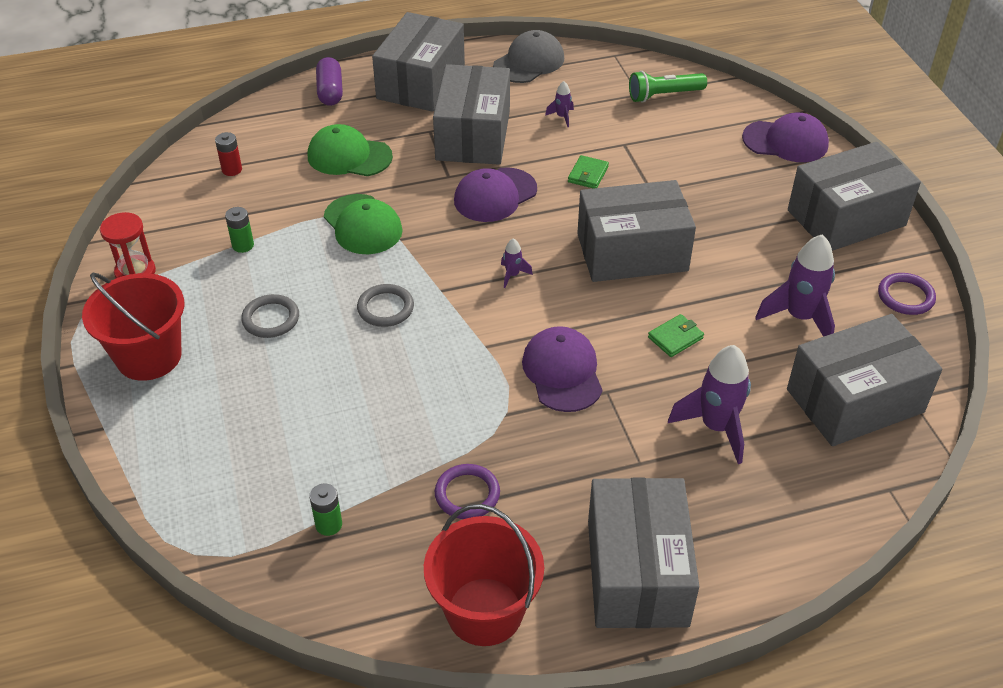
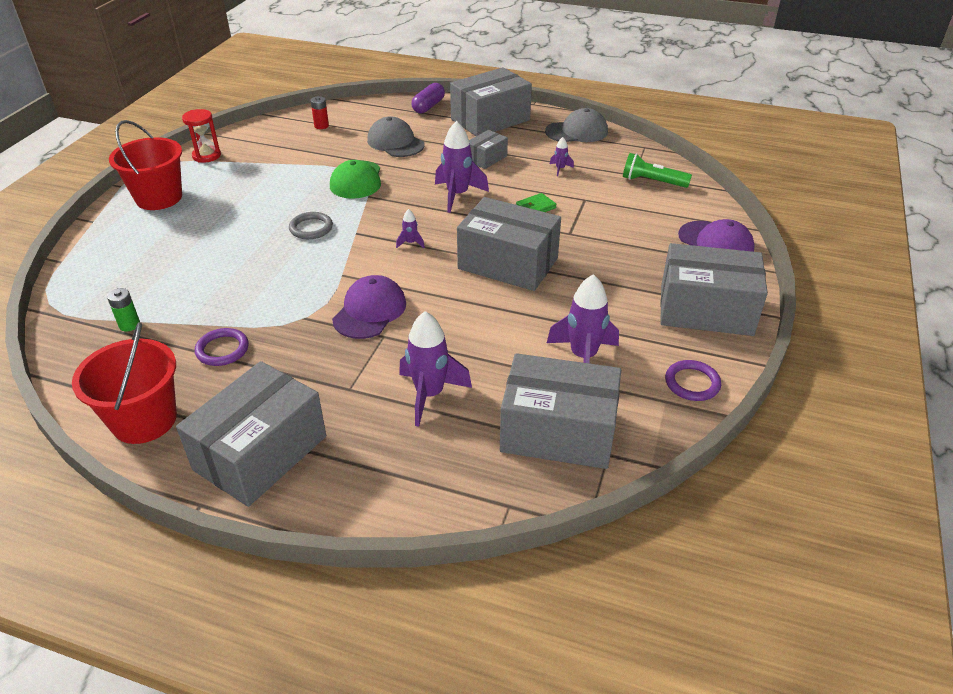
camera: 35 degrees right, 5 degrees down
(243, 245) = (277, 164): green battery -> none
(271, 319) = (242, 206): grey ring -> none
(349, 156) = (395, 142): green cap -> grey cap
(473, 135) = (486, 158): grey box -> grey box, size x0.50
(495, 195) = (457, 195): purple cap -> purple rocket
(675, 338) = (472, 326): green wallet -> none

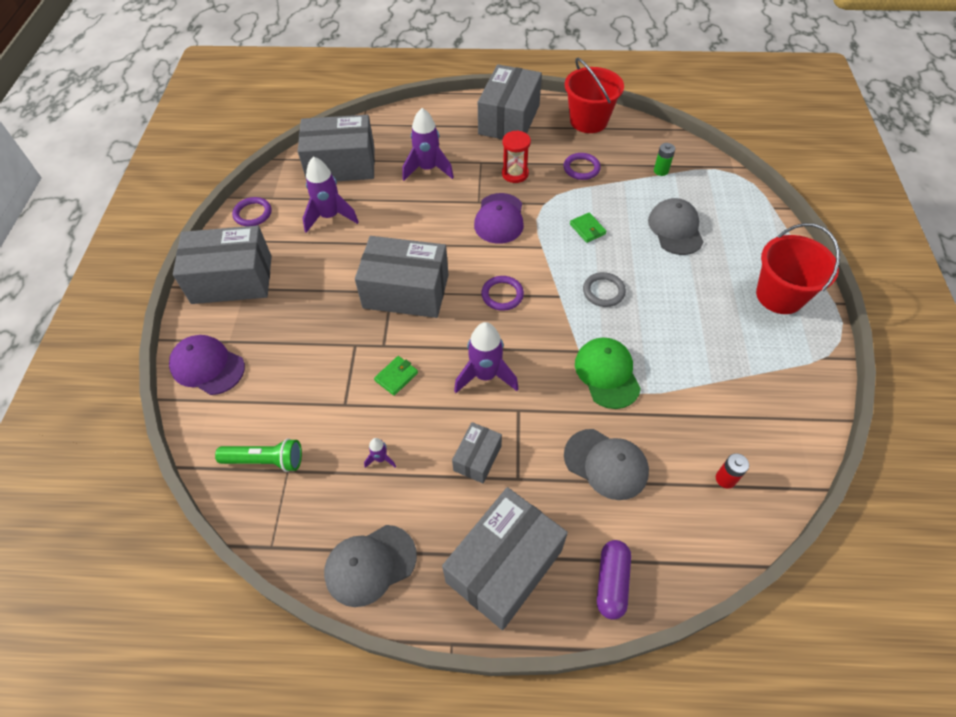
camera: 165 degrees right, 15 degrees up
(186, 263) = (675, 229): none -> grey cap
(206, 156) = (803, 374): red hourglass -> red hourglass (515, 174)
(279, 281) = (587, 229): none -> green wallet
(410, 243) = (502, 295): purple rocket -> purple ring

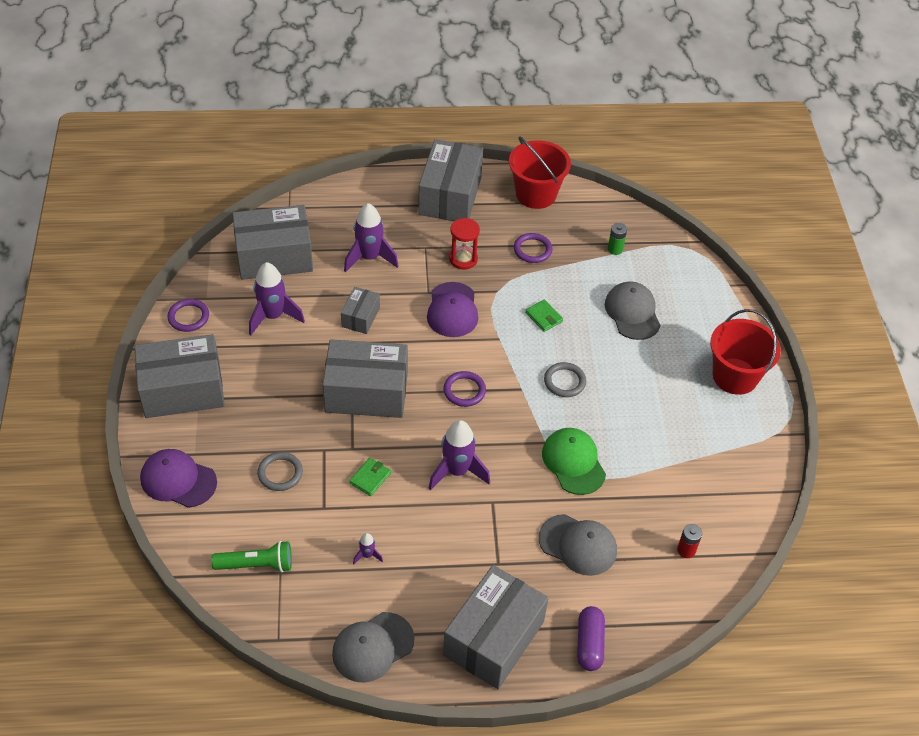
camera: 10 degrees left, 5 degrees down
(308, 366) = (280, 473): none -> grey ring
(477, 458) = (458, 548): grey box -> grey box (360, 317)

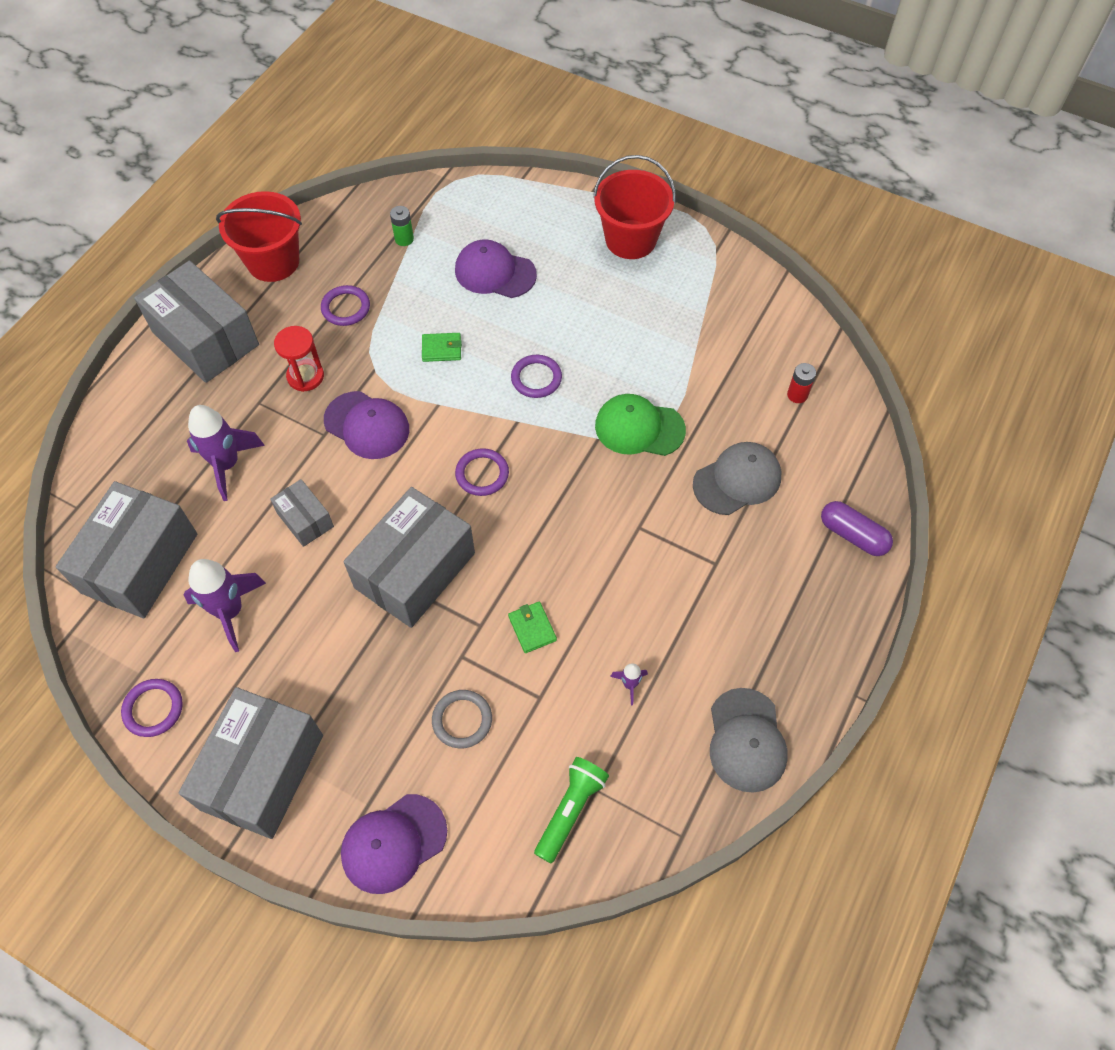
camera: 55 degrees left, 10 degrees up
(457, 471) = (580, 538): purple rocket -> none
(494, 638) = (800, 616): grey box -> none
(564, 381) = (536, 378): grey ring -> purple ring
(632, 312) = (495, 272): grey cap -> purple cap

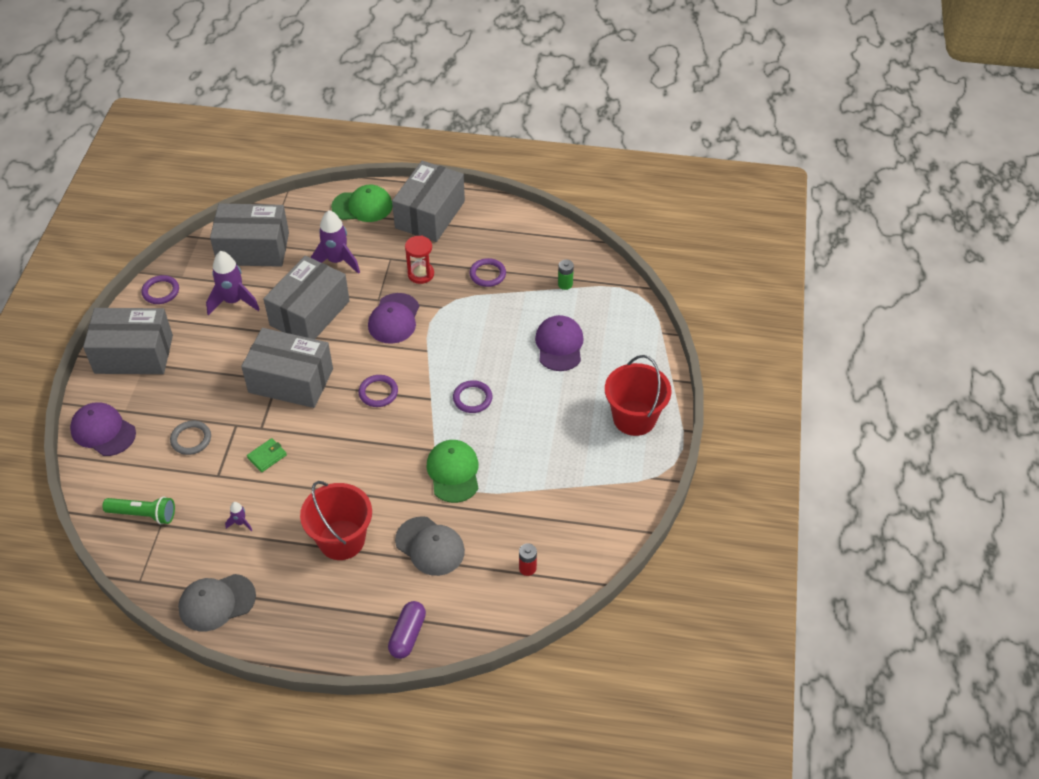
camera: 70 degrees right, 10 degrees down
(141, 409) = (362, 206): none -> green cap
(273, 261) = (510, 223): red bucket -> red bucket (341, 540)
(305, 519) = (310, 313): grey box -> grey box, size x2.00
(441, 349) = (475, 337): green wallet -> none

